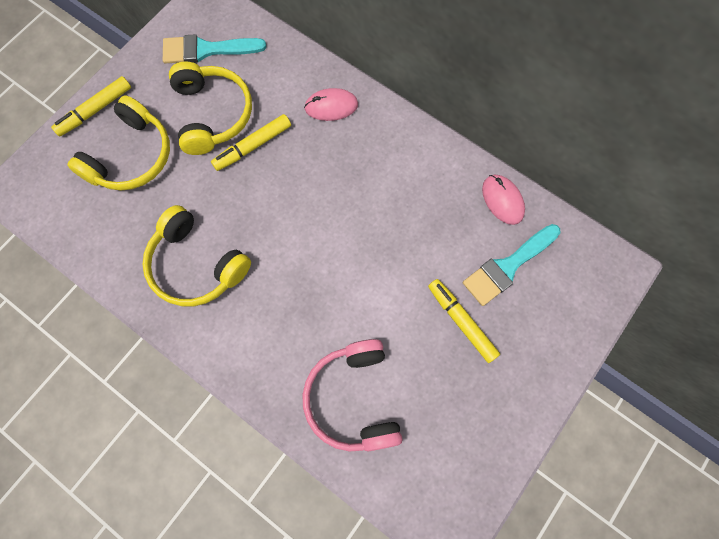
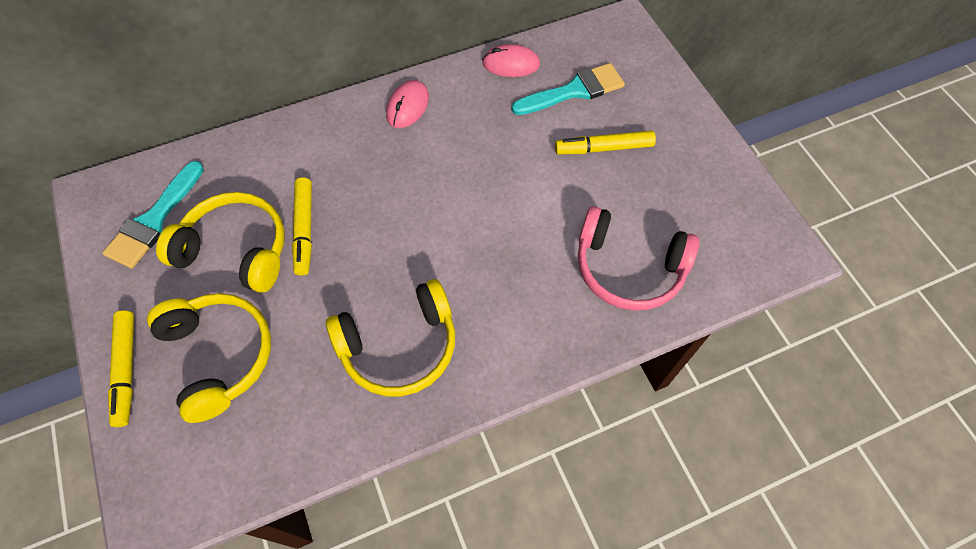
camera: 60 degrees left, 10 degrees down
(331, 106) = (316, 142): pink mouse -> pink mouse (407, 106)
(508, 266) = (574, 91): turquoise brush -> turquoise brush turned 105 degrees counterclockwise

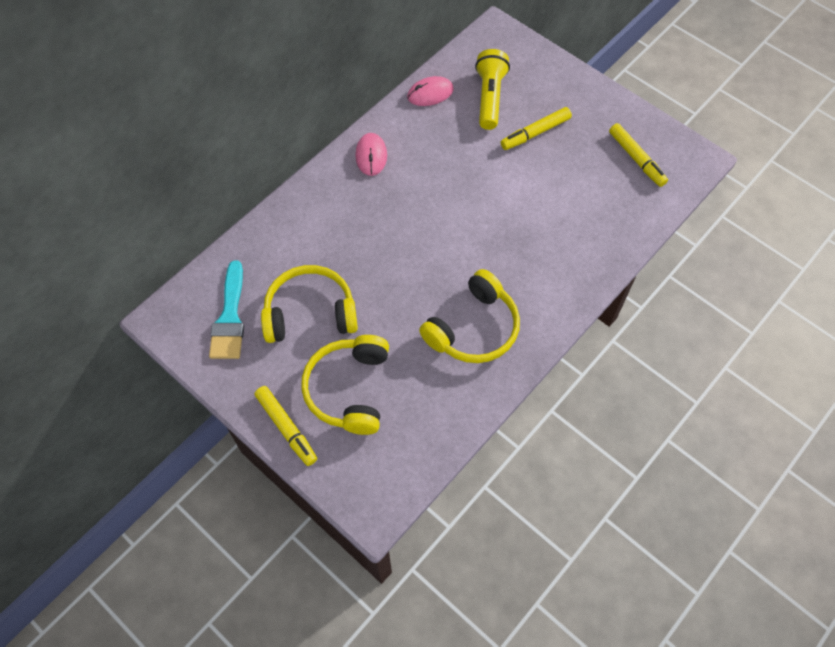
camera: 25 degrees left, 0 degrees up
(219, 356) = (349, 389): yellow headphones -> yellow headphones turned 120 degrees counterclockwise
(304, 230) = (352, 278): yellow marker -> yellow marker (636, 159)
(574, 91) = (489, 97): turquoise brush -> yellow flashlight
(628, 268) = (598, 212): pink headphones -> none

